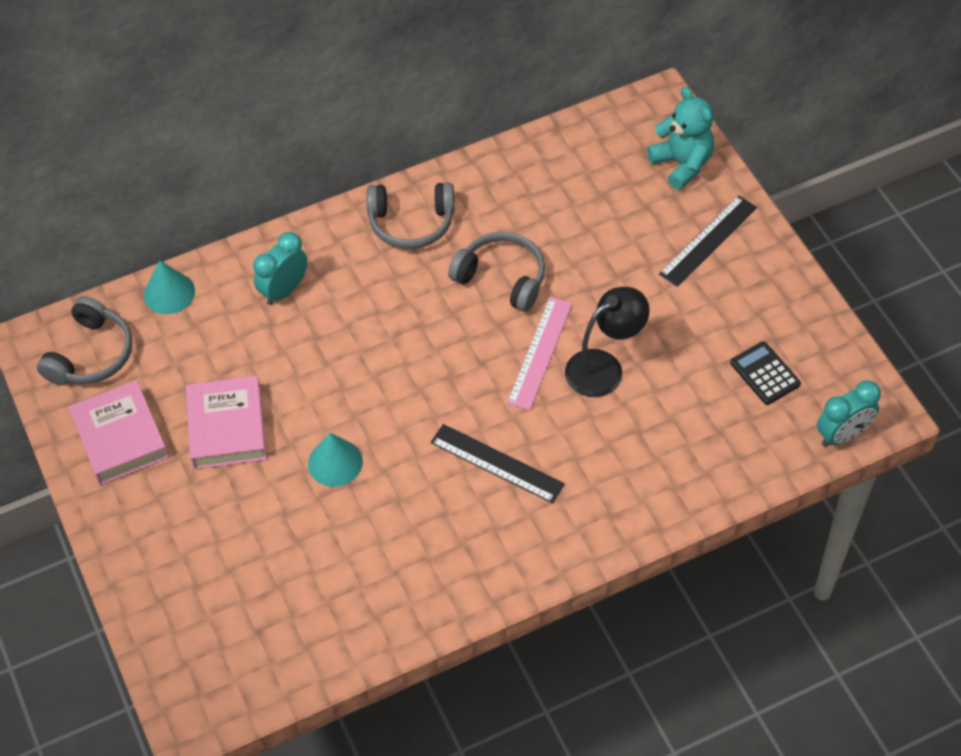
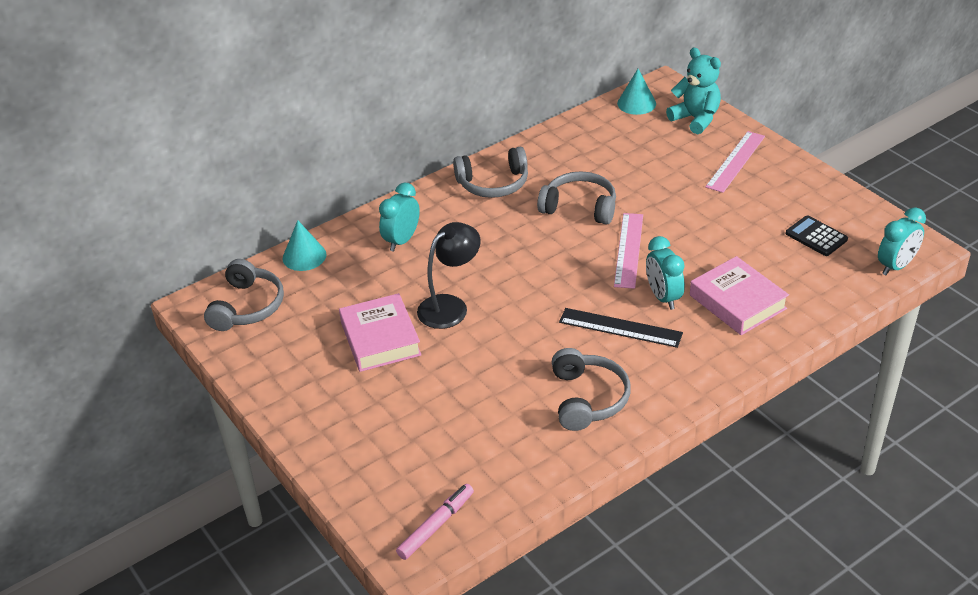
camera: 10 degrees left, 15 degrees down
(120, 438) = (288, 360): pink book -> pink book (737, 302)
(227, 686) = (436, 525): none -> pink marker
(335, 462) = (482, 348): turquoise cone -> turquoise cone (636, 103)
(432, 554) = (587, 399): none -> grey headphones
(558, 429) = (663, 297): none -> turquoise clock
(604, 367) = (685, 251): black lamp -> black lamp (450, 306)
(708, 240) = (735, 161): black ruler -> pink ruler

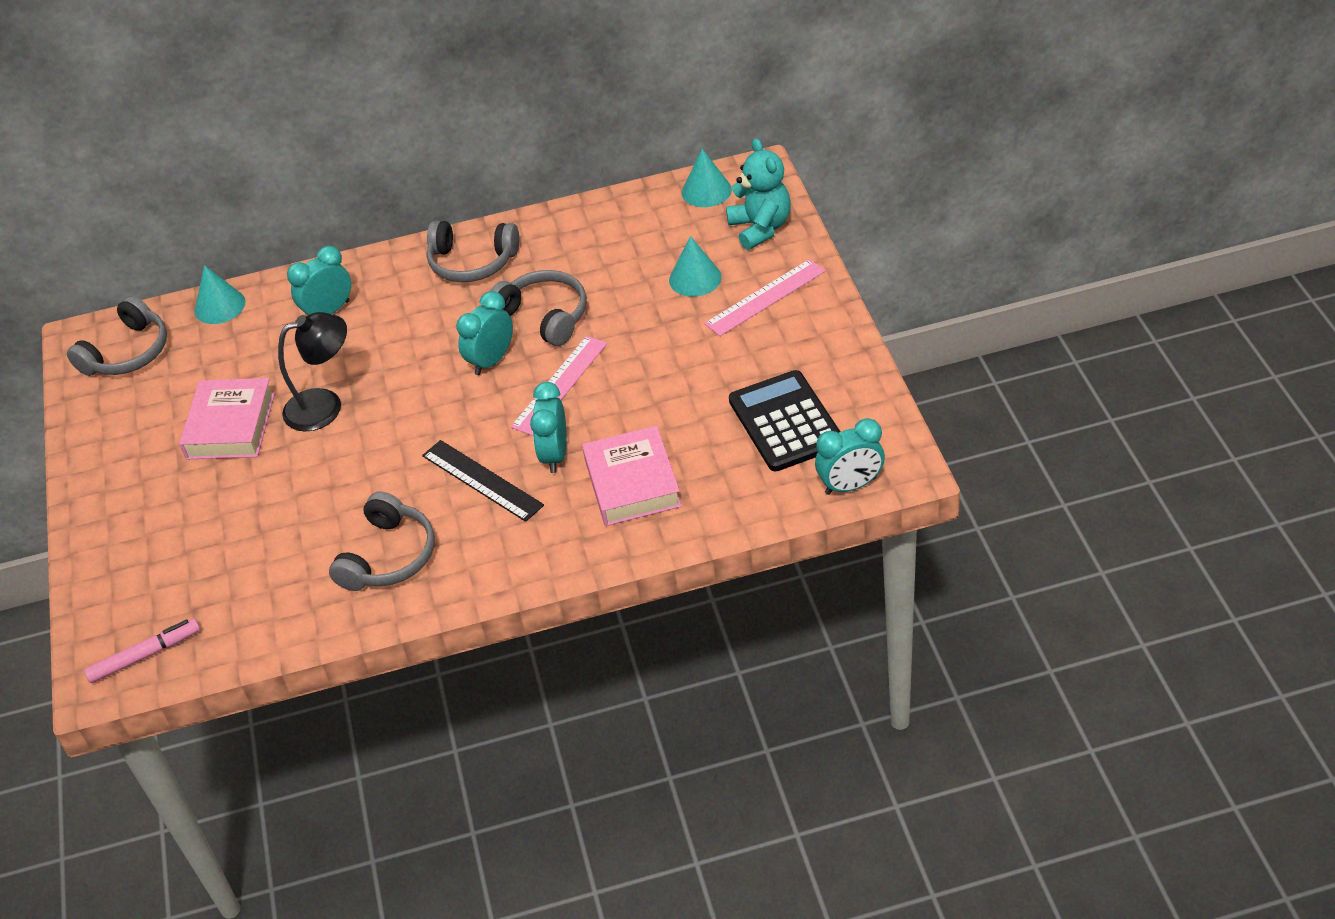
camera: 25 degrees right, 5 degrees up
(562, 245) = (491, 361): none -> turquoise clock
(674, 160) = (695, 278): none -> turquoise cone
(816, 236) = (785, 422): black calculator -> black calculator, size x1.70

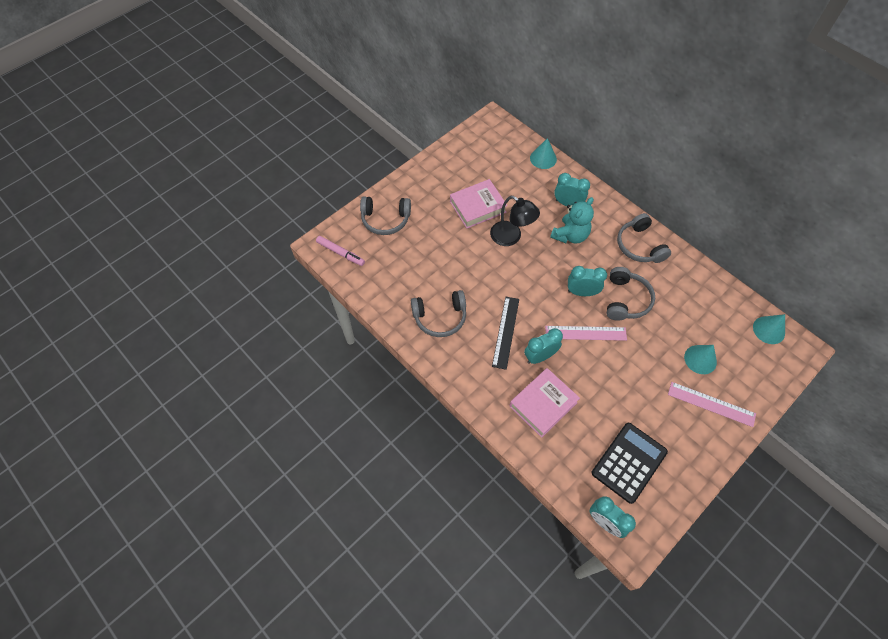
camera: 55 degrees right, 15 degrees up
(128, 353) = (495, 141): grey headphones -> grey headphones (385, 219)
(760, 228) = (761, 374): turquoise teddy bear -> turquoise teddy bear (570, 235)

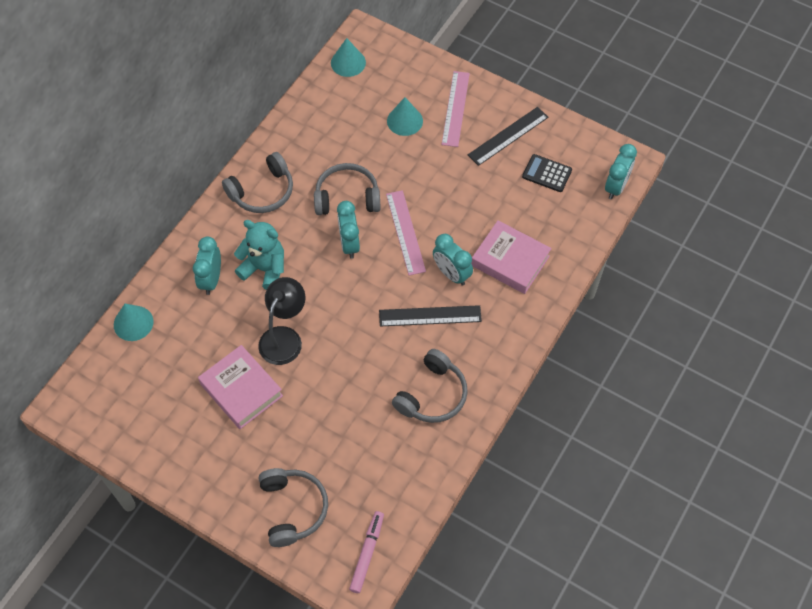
camera: 105 degrees left, 0 degrees up
(440, 317) = (432, 395): grey headphones -> grey headphones turned 60 degrees clockwise
(629, 462) = (547, 173): black calculator -> black calculator, size x0.59
(675, 441) = (508, 136): none -> black ruler

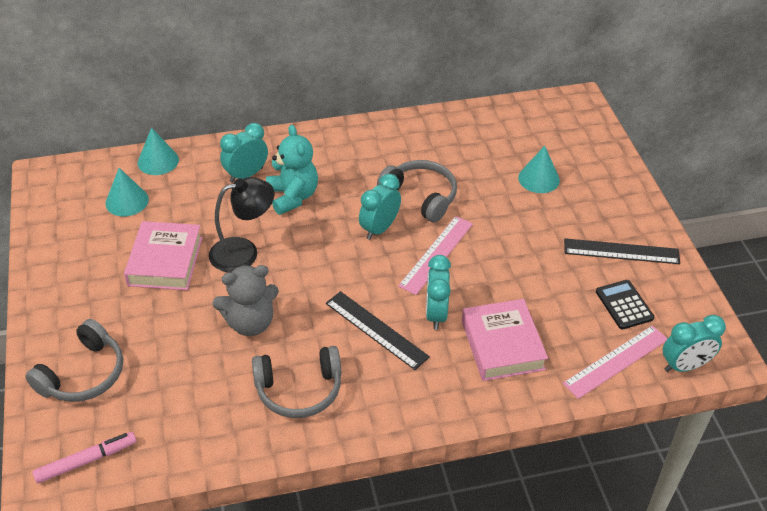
camera: 45 degrees right, 15 degrees down
(262, 191) = (360, 147): grey headphones -> none
(348, 62) = (541, 111): turquoise cone -> turquoise cone (127, 201)
(350, 380) = (250, 323): none -> grey teddy bear
(455, 108) = (596, 200): pink ruler -> pink ruler (616, 361)

